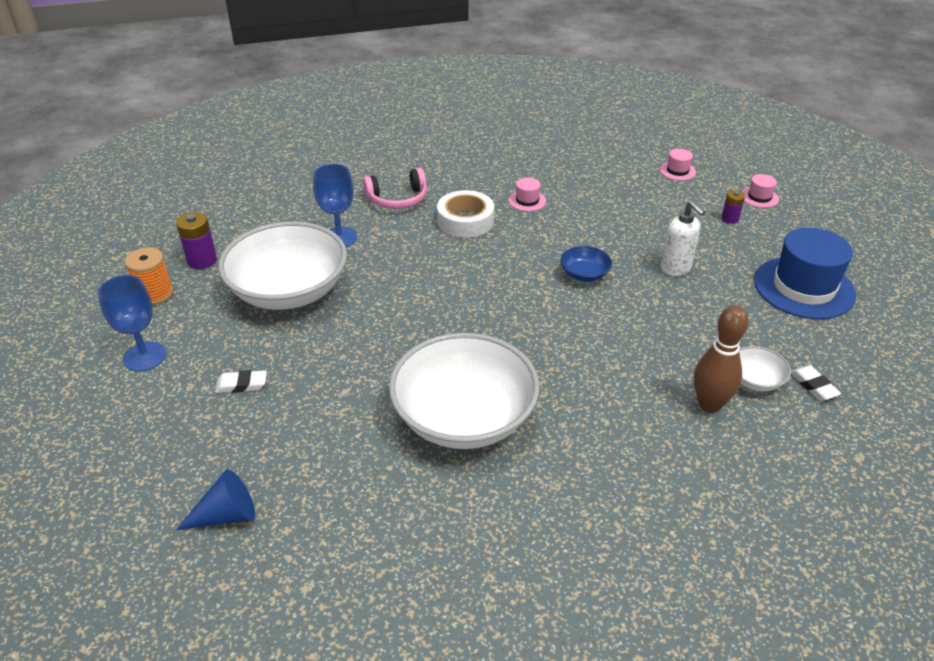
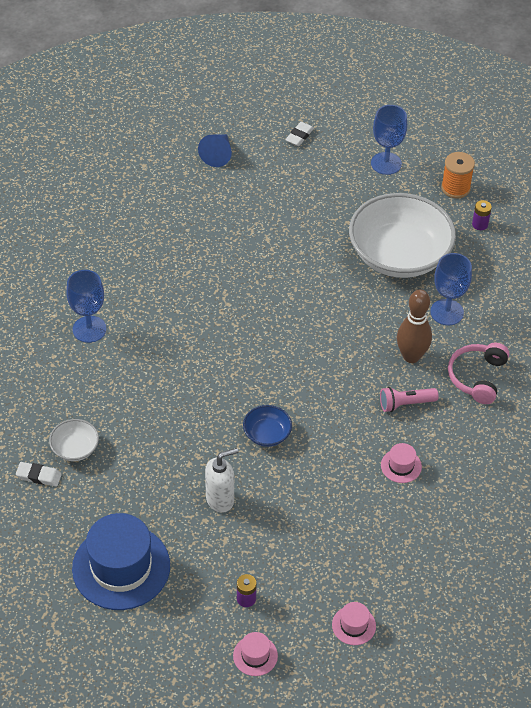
camera: 125 degrees right, 10 degrees up
(202, 260) = (480, 224): purple battery -> purple battery, size x0.63
(242, 385) = (317, 196): white eraser -> white eraser (299, 136)
(464, 417) = (192, 280): white bowl -> none
(465, 221) = (405, 404): white tape -> pink flashlight
(620, 461) = (89, 329): none -> blue goblet
(676, 268) = (220, 499): white soap dispenser -> white soap dispenser turned 150 degrees clockwise
(709, 405) = (82, 405): brown bowling pin -> brown bowling pin (411, 356)

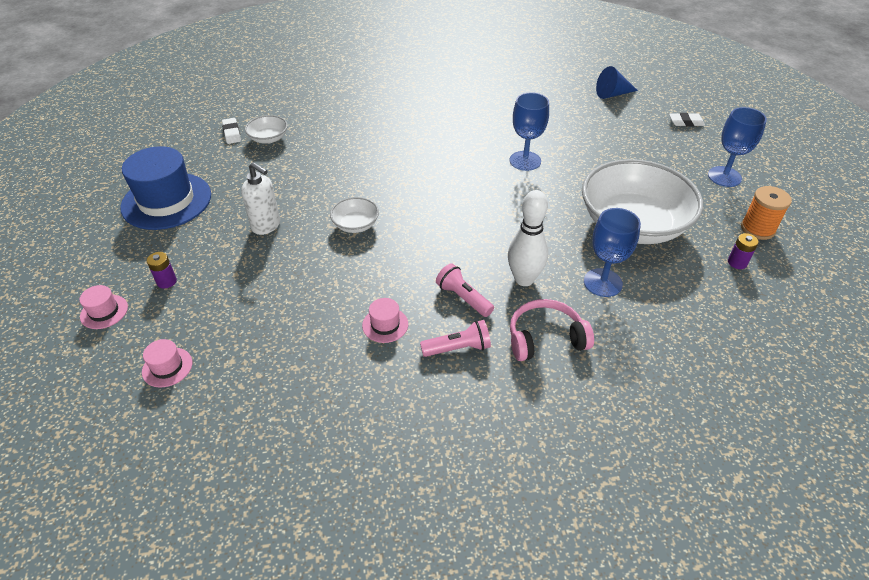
camera: 60 degrees right, 5 degrees down
(89, 329) = (384, 104): blue goblet -> blue goblet (525, 161)
(267, 434) = (355, 225): blue bowl -> white bowl
(411, 356) = (524, 279): brown bowling pin -> white bowling pin
(453, 432) = (458, 348): none -> pink flashlight

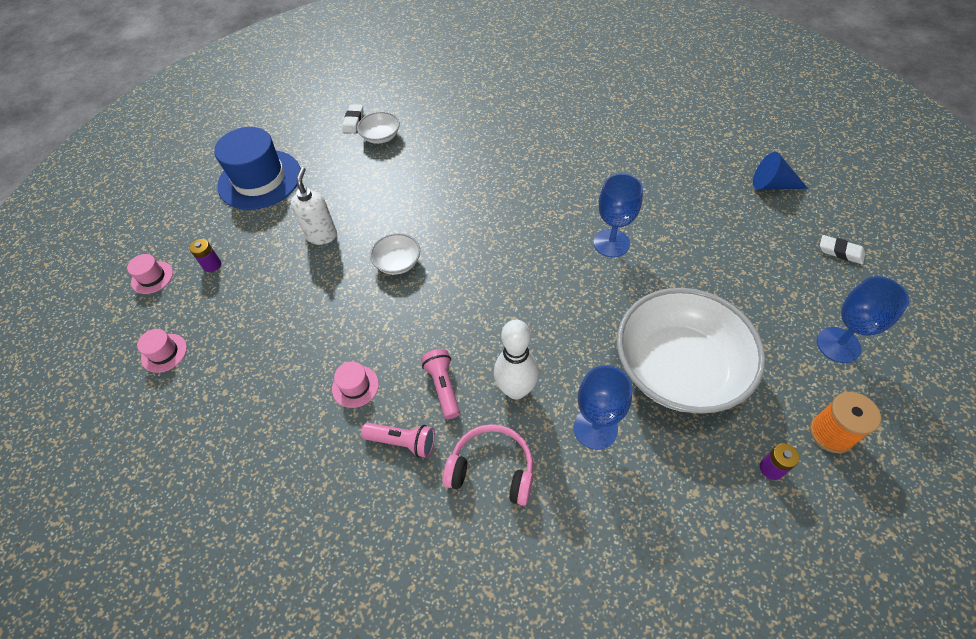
camera: 30 degrees right, 10 degrees up
(266, 226) = (322, 235): white soap dispenser -> white soap dispenser turned 150 degrees counterclockwise

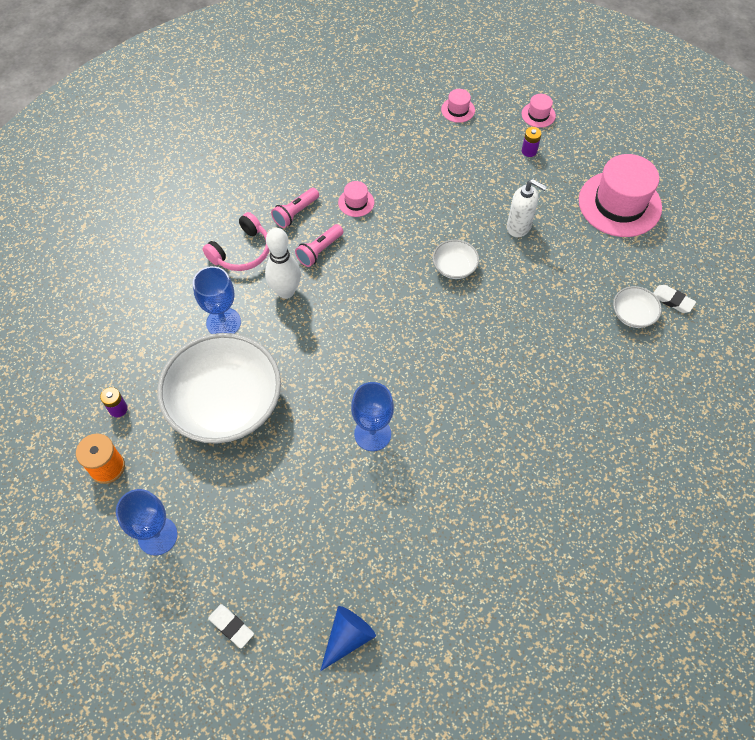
camera: 115 degrees right, 5 degrees up
(259, 179) = (619, 204): blue hat -> pink hat
(443, 387) = (319, 251): pink flashlight -> pink flashlight turned 120 degrees clockwise
(840, 252) = (231, 627): white eraser -> white eraser turned 75 degrees clockwise

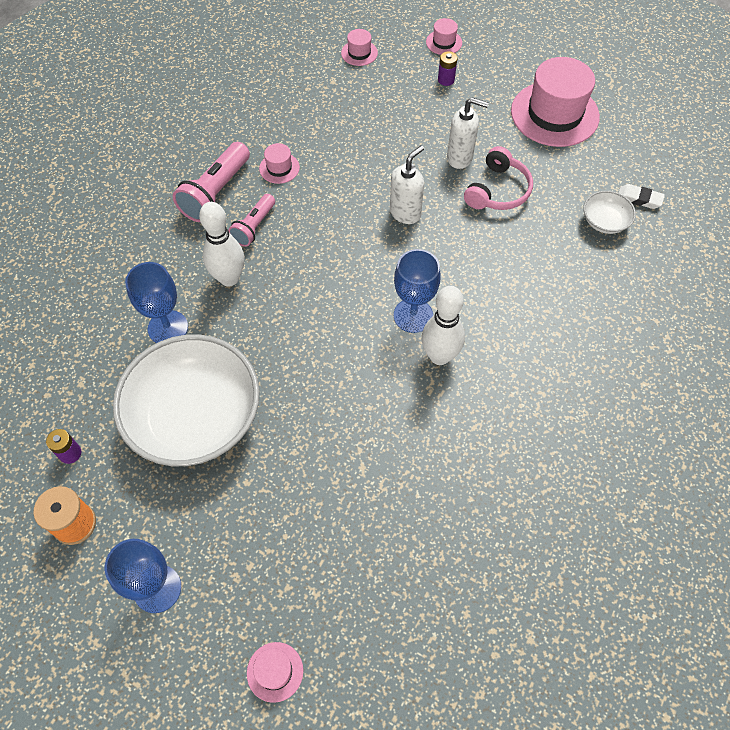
camera: 15 degrees left, 0 degrees up
(231, 627) = (275, 671): white eraser -> pink hat
(241, 251) = (167, 246): pink headphones -> pink headphones (498, 190)
(295, 213) = (216, 193): pink flashlight -> pink flashlight, size x1.59
(347, 637) = (412, 646): blue cone -> none
(372, 434) = (371, 410): blue goblet -> blue goblet (413, 315)
(445, 401) = (439, 356): none -> white bowling pin
(454, 267) = (405, 213): white bowl -> white soap dispenser

